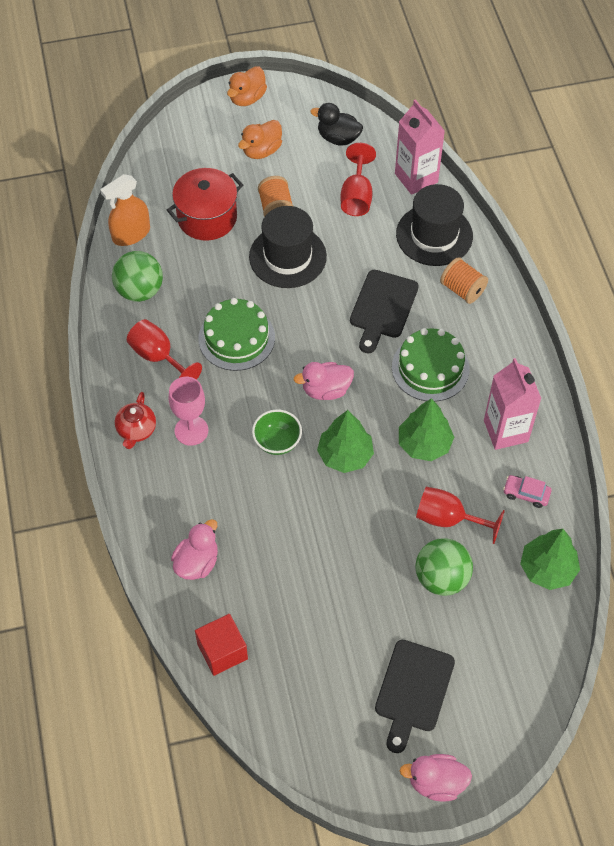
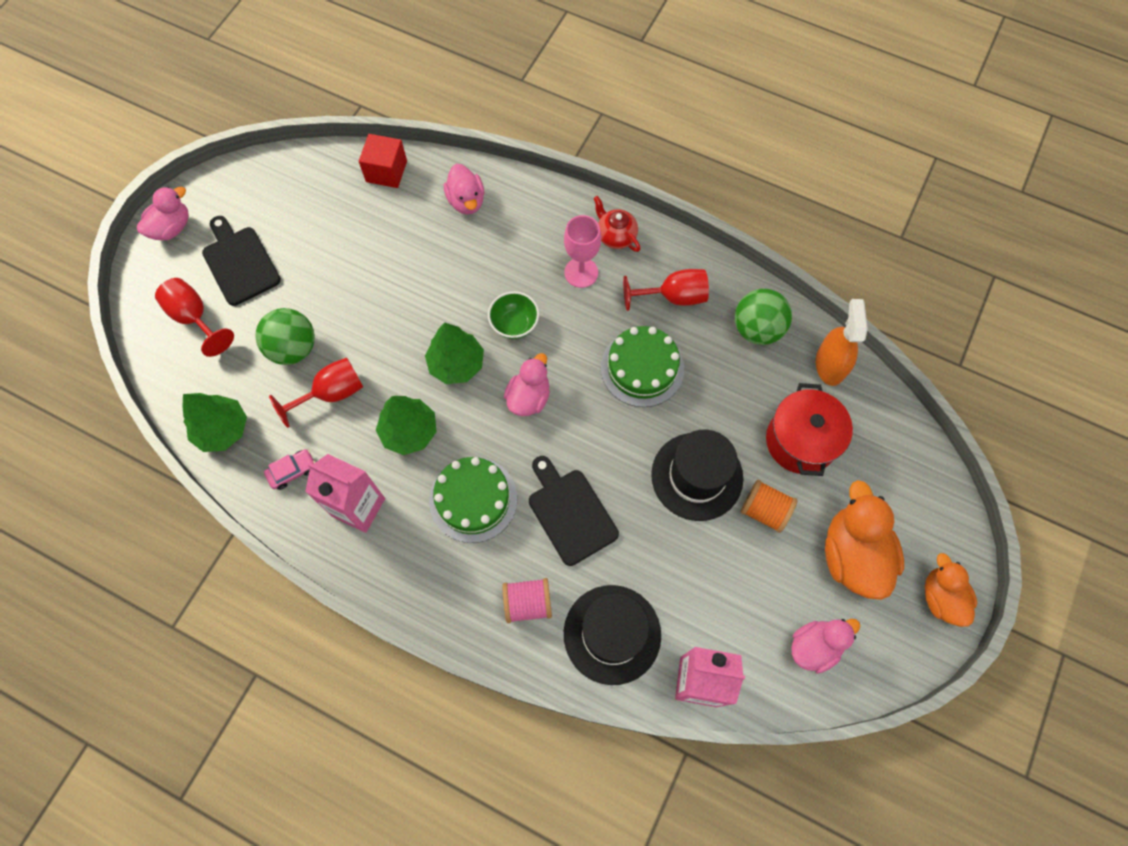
camera: 130 degrees right, 10 degrees up
(261, 151) = (852, 555): orange duck -> orange duck, size x1.59
(338, 138) = (814, 646): black duck -> pink duck
(356, 196) = (720, 599): red goblet -> red goblet (195, 318)
(462, 289) = (528, 603): orange spool -> pink spool

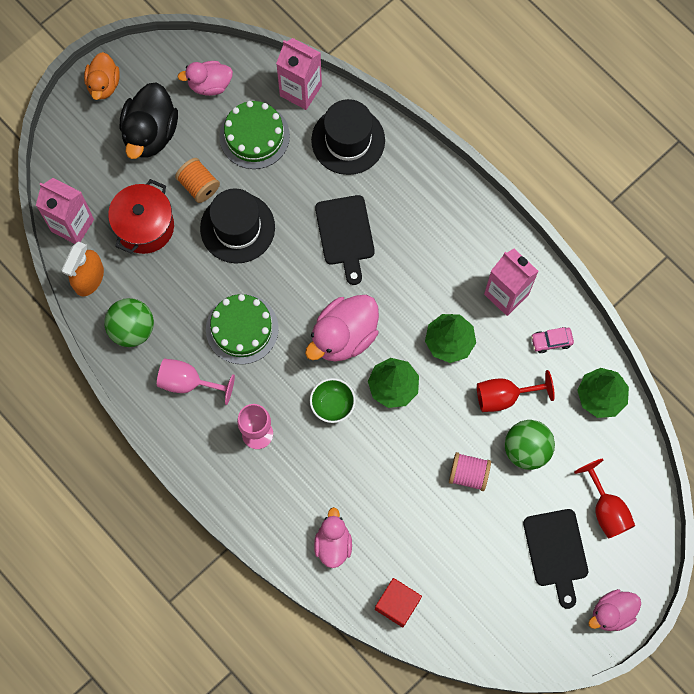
camera: 160 degrees left, 5 degrees up
(473, 499) = (416, 270): green cake -> green cake (254, 136)
(528, 397) = (344, 336): pink duck -> pink duck, size x1.59
(528, 603) = (400, 181): pink spool -> pink spool (468, 474)
(615, 236) = (212, 458): red teapot -> none
(673, 297) = (188, 382): red goblet -> pink goblet
(852, 555) = (150, 133): orange duck -> black duck
(879, 414) = (72, 225): none -> pink carton

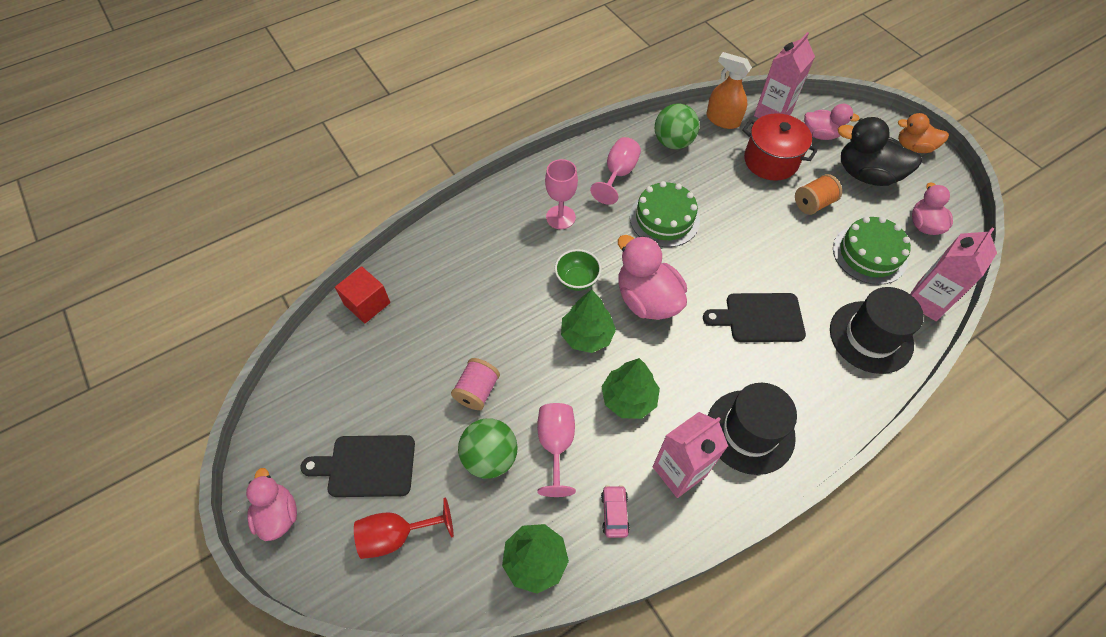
camera: 100 degrees right, 15 degrees down
(237, 228) = (768, 228): black hat -> black hat (750, 431)
(333, 544) = (441, 260): pink duck -> pink duck (820, 134)
(504, 396) = (556, 445): red goblet -> pink goblet

